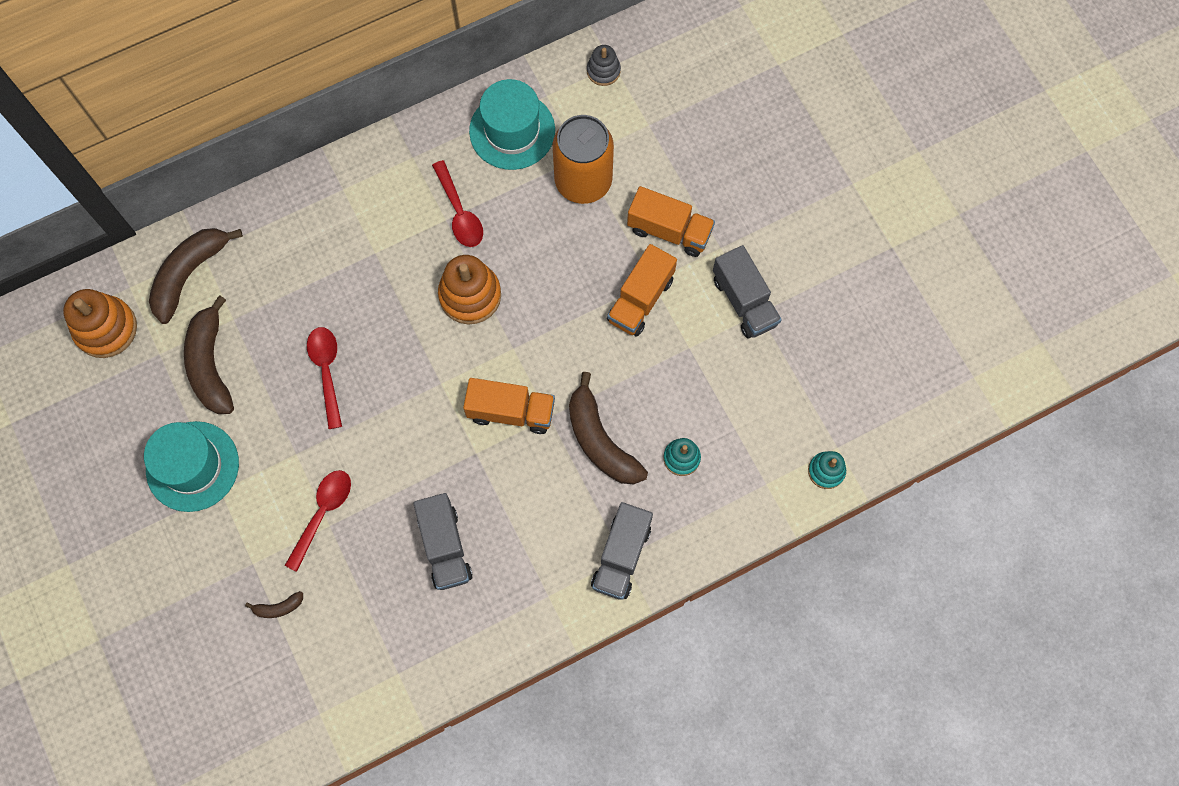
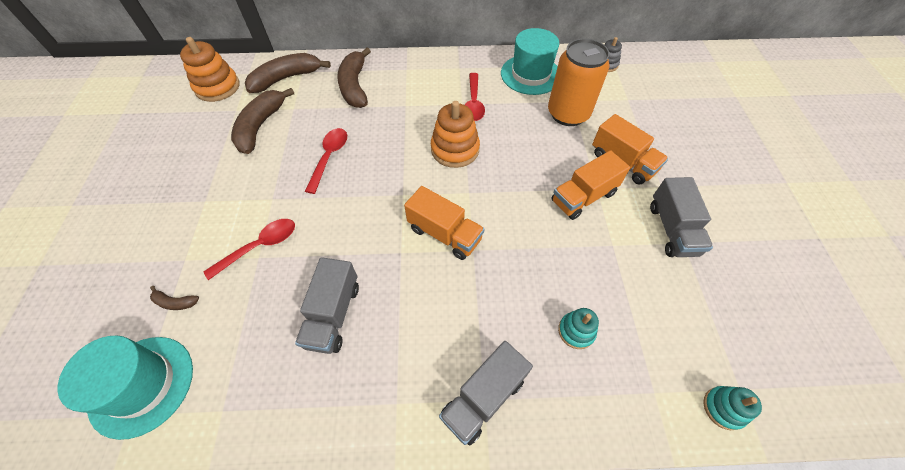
camera: 25 degrees right, 15 degrees down
(192, 466) = (200, 178): turquoise hat -> turquoise hat (142, 385)
(600, 440) = (507, 285): brown banana -> brown banana (355, 86)

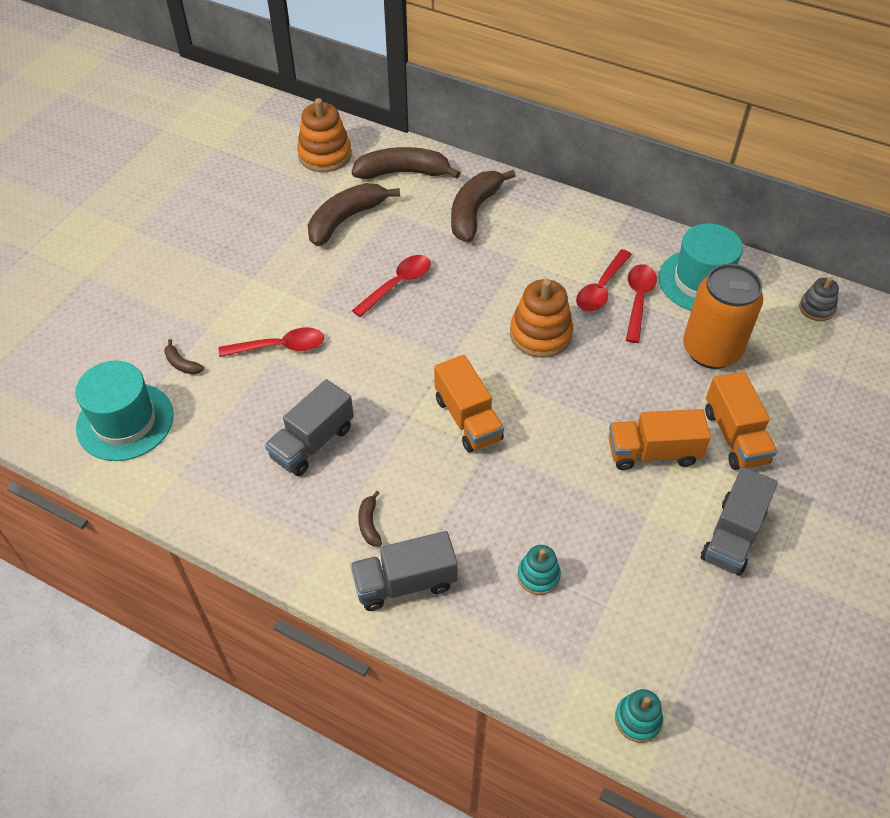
camera: 30 degrees right, 5 degrees down
(422, 361) = (369, 524): none -> brown banana
(502, 101) = (638, 300): none -> red spoon

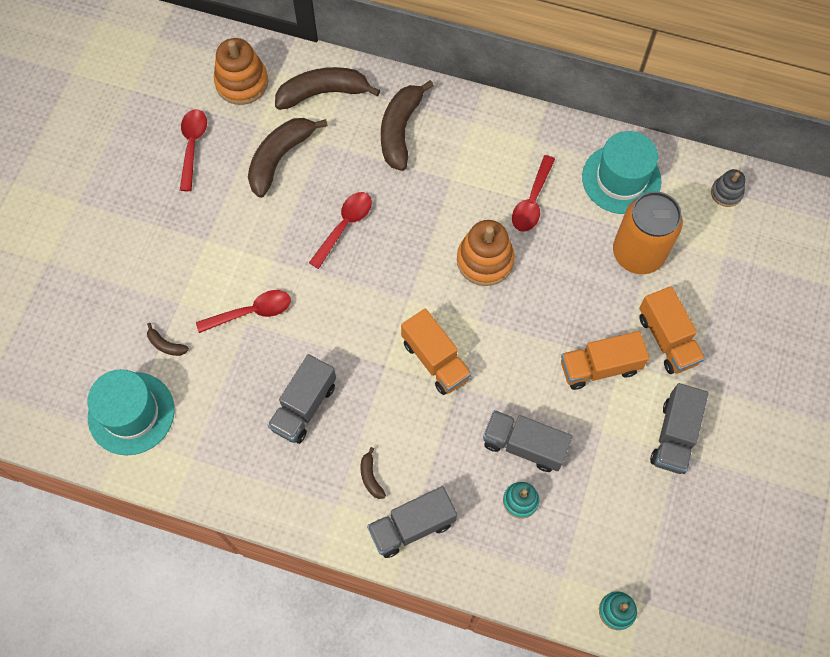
camera: 10 degrees left, 15 degrees up
(552, 518) = (524, 445): none -> grey truck
(638, 300) = (567, 209): red spoon -> red spoon (192, 146)

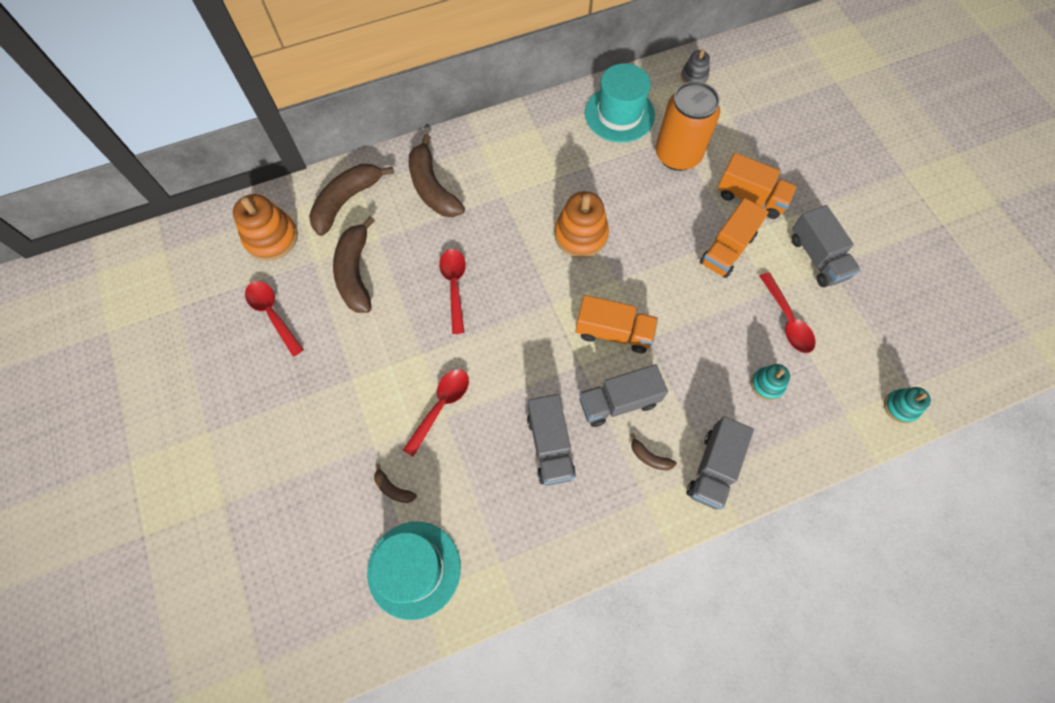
camera: 40 degrees left, 0 degrees up
(166, 345) = (393, 488): brown banana -> brown banana turned 45 degrees clockwise
(524, 445) = (731, 343): grey truck -> grey truck (618, 402)
(532, 201) = (574, 171): red spoon -> red spoon (787, 320)

